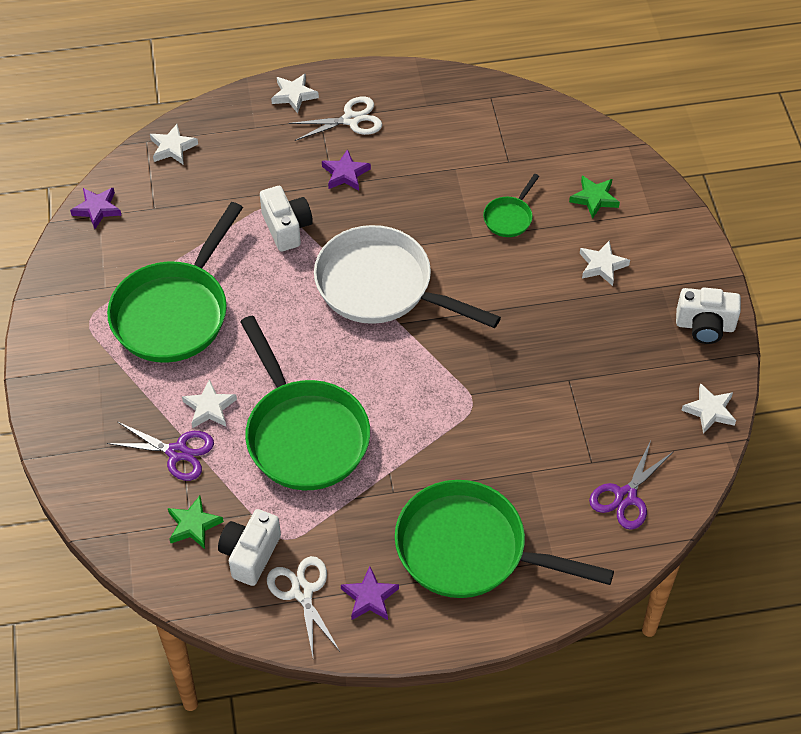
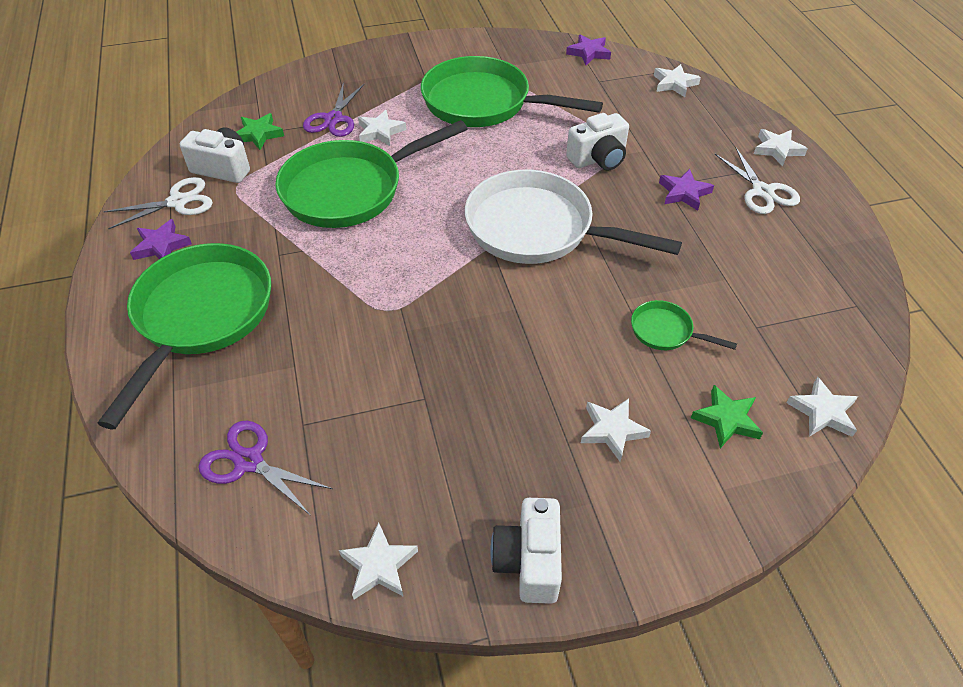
camera: 85 degrees right, 5 degrees down
(381, 286) = (537, 229): white pan -> white pan turned 90 degrees counterclockwise
(589, 144) = (822, 412): none -> white star

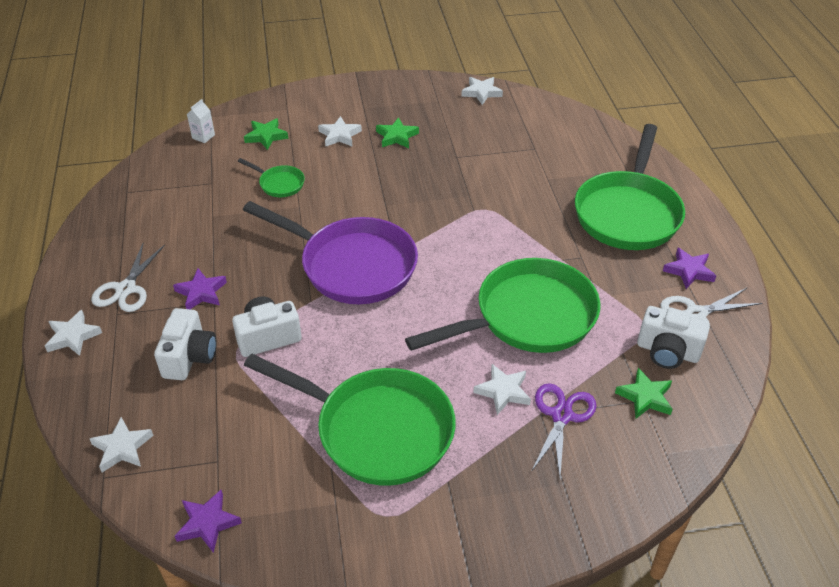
camera: 175 degrees left, 5 degrees down
(249, 461) = (563, 134): purple scissors -> none
(521, 434) = (397, 136): none -> green star
(528, 561) = (403, 90): white camera -> white camera (189, 357)
(537, 229) = (352, 265): white pan -> purple pan
(762, 192) = (126, 289): white scissors -> white scissors turned 150 degrees counterclockwise
(822, 412) = (203, 136): white star -> white carton

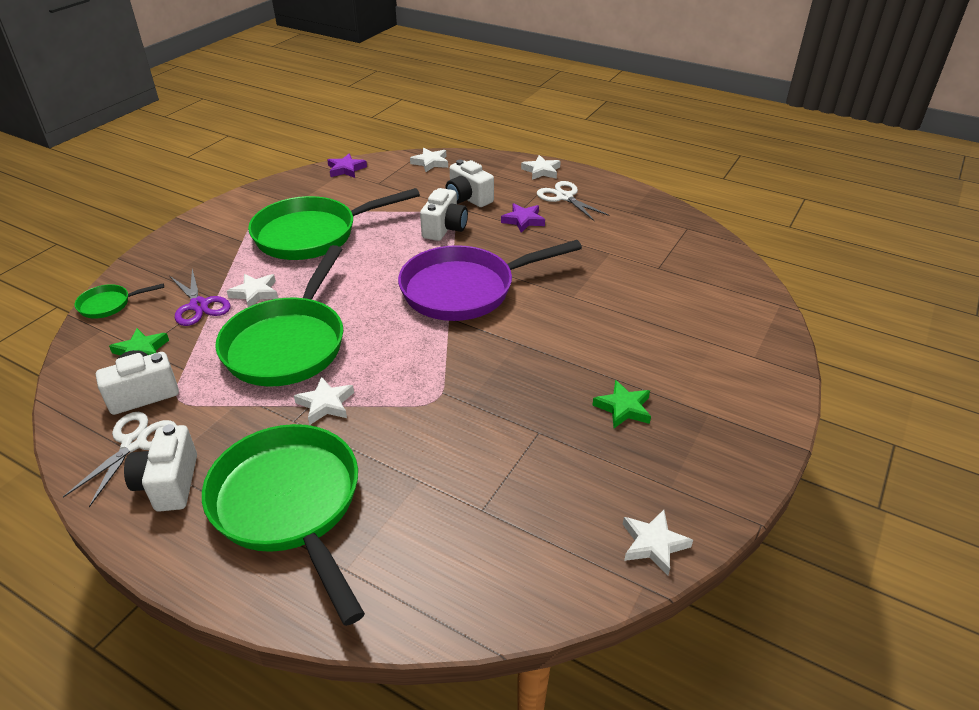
camera: 130 degrees right, 5 degrees down
(203, 136) = (743, 288): white carton -> none
(266, 136) = (709, 322): green star -> none
(279, 184) = (618, 299): green pan -> green pan (108, 305)
(339, 135) = (666, 369): white star -> white star (325, 404)
(689, 271) = (169, 483): purple star -> white camera

